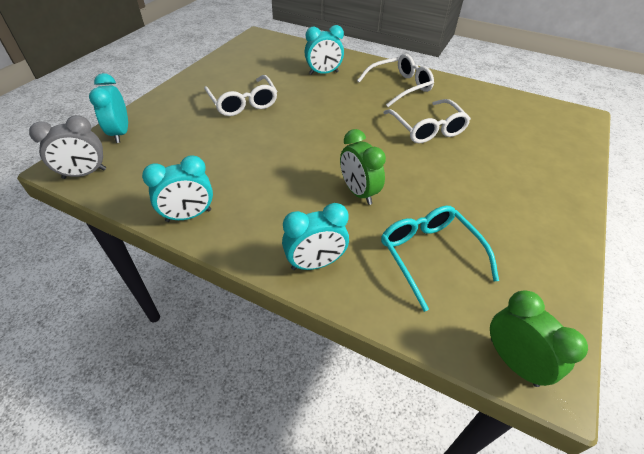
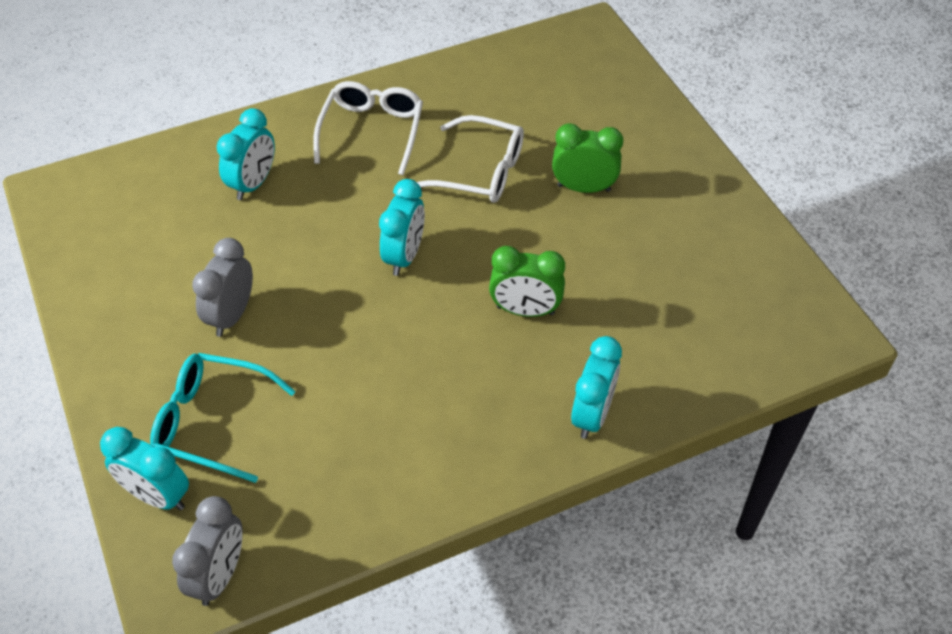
camera: 50 degrees left, 5 degrees up
(189, 215) = (417, 492): turquoise clock -> turquoise clock (404, 256)
(243, 103) = (232, 315): white glasses -> grey clock
(429, 255) = (659, 316): turquoise glasses -> turquoise glasses (212, 422)
(513, 361) = (807, 345): green clock -> green clock (583, 188)

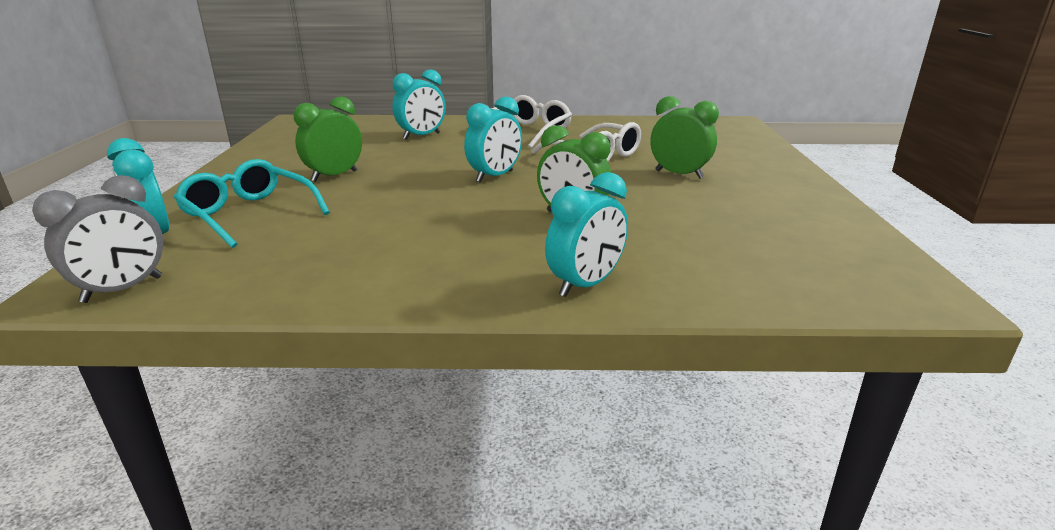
camera: 25 degrees right, 25 degrees down
(232, 315) = (334, 176): grey clock -> green clock

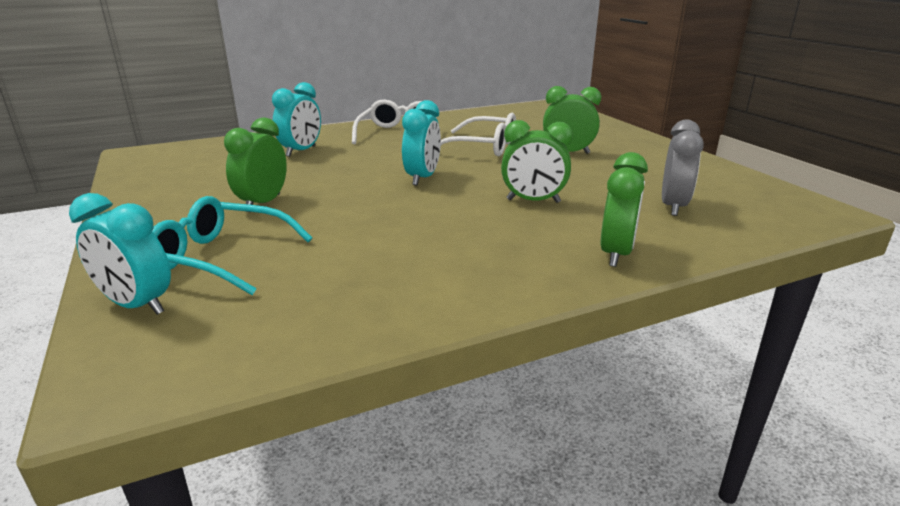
camera: 25 degrees left, 0 degrees up
(123, 289) = (181, 368): grey clock -> grey clock (673, 206)
(585, 285) = (616, 253): turquoise clock -> green clock

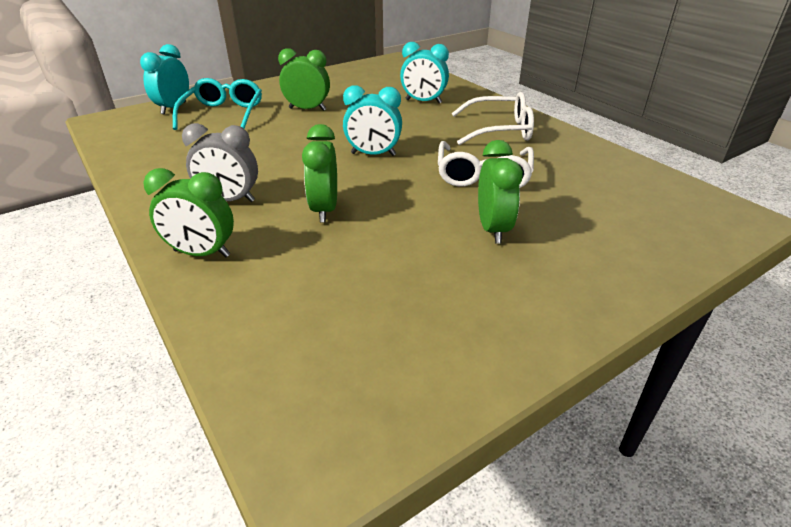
camera: 80 degrees right, 10 degrees up
(673, 206) = (319, 301): grey clock -> grey clock (229, 200)

